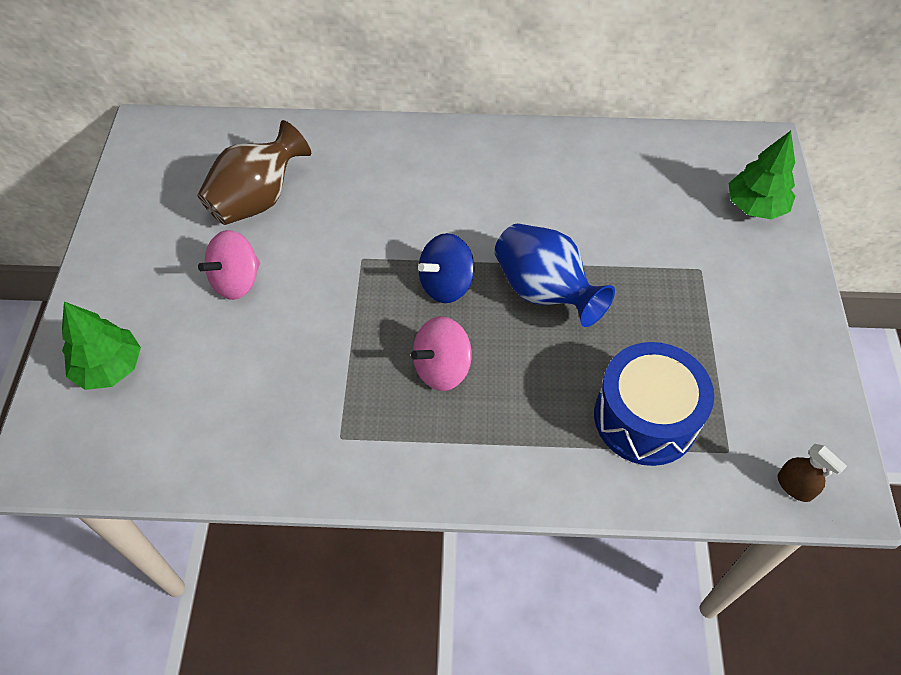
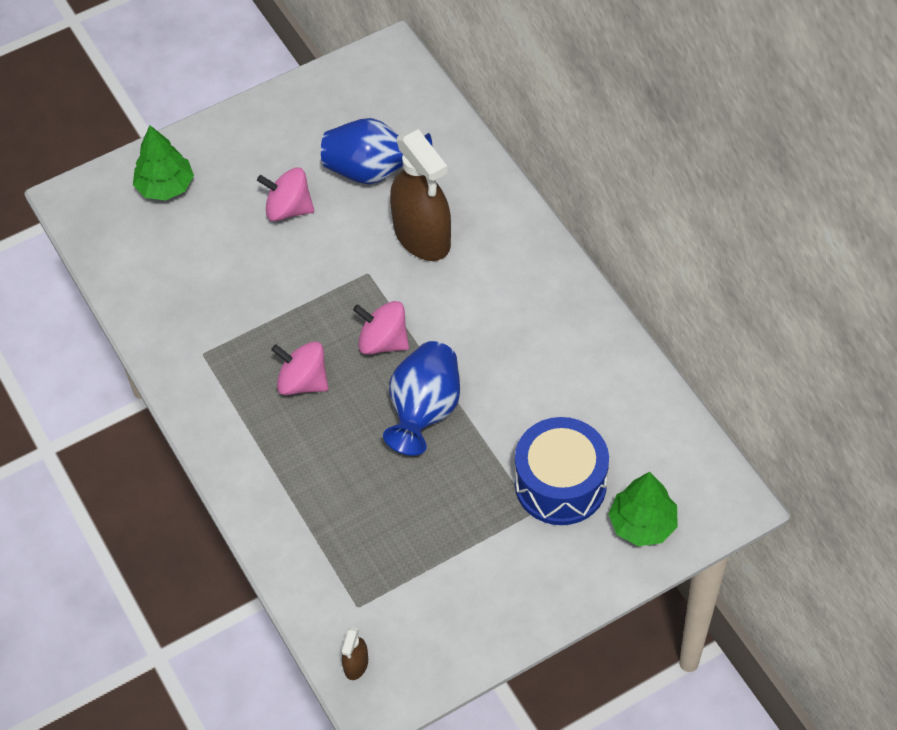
camera: 60 degrees right, 0 degrees up
(257, 200) = (374, 171): brown vase -> blue vase
(358, 202) = (422, 236): none -> brown spray bottle
(446, 284) = (383, 342): blue spinning top -> pink spinning top
(645, 418) = (350, 537): blue drum -> blue drum (560, 484)

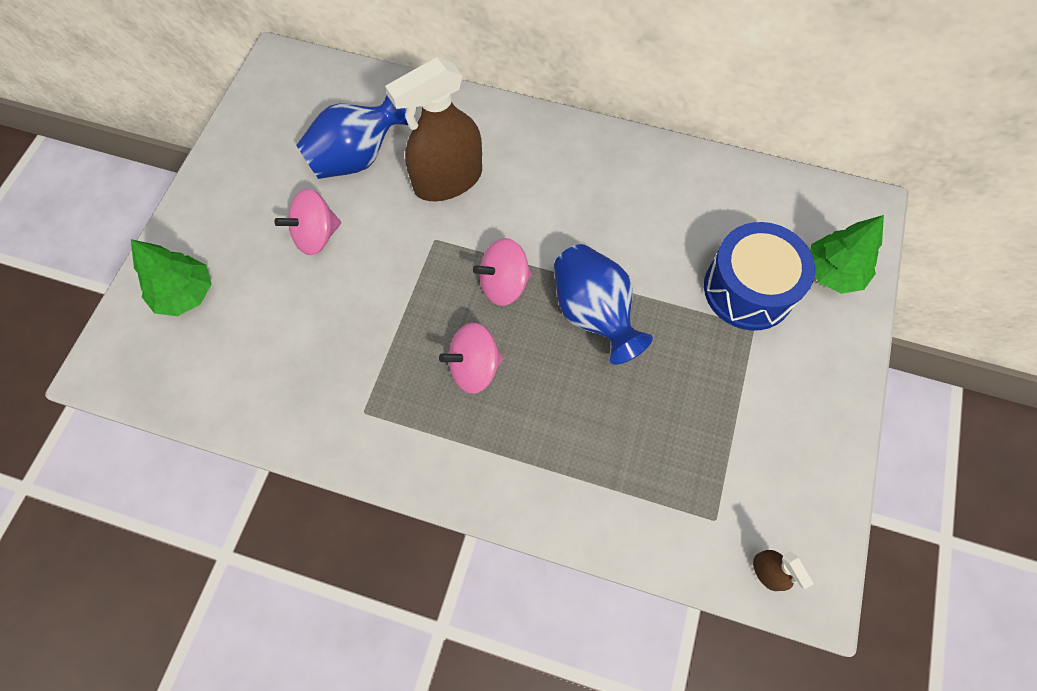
camera: 45 degrees left, 10 degrees up
(422, 236) = (448, 180): brown spray bottle -> brown spray bottle turned 135 degrees clockwise

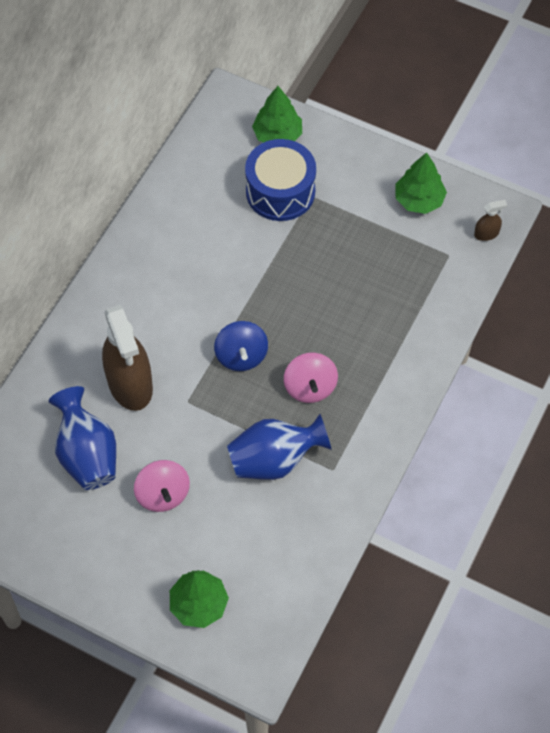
camera: 80 degrees left, 5 degrees down
(504, 284) = (241, 356): pink spinning top -> blue spinning top
(593, 314) = (280, 298): blue vase -> blue vase (274, 460)
(793, 465) = (419, 200): none -> green tree

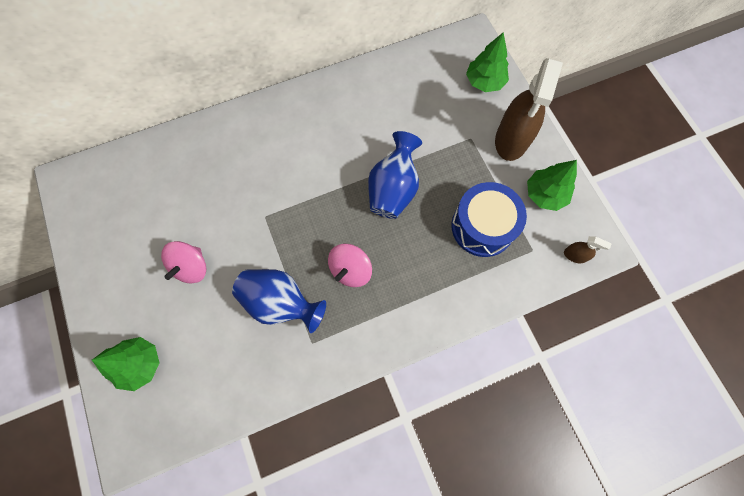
camera: 40 degrees right, 10 degrees up
(87, 454) = (174, 203): blue vase -> blue vase (393, 189)
(130, 384) = (242, 177): brown spray bottle -> brown spray bottle (511, 140)
(241, 356) = (326, 212): blue spinning top -> none
(280, 191) = (452, 120): blue drum -> blue drum (482, 227)

